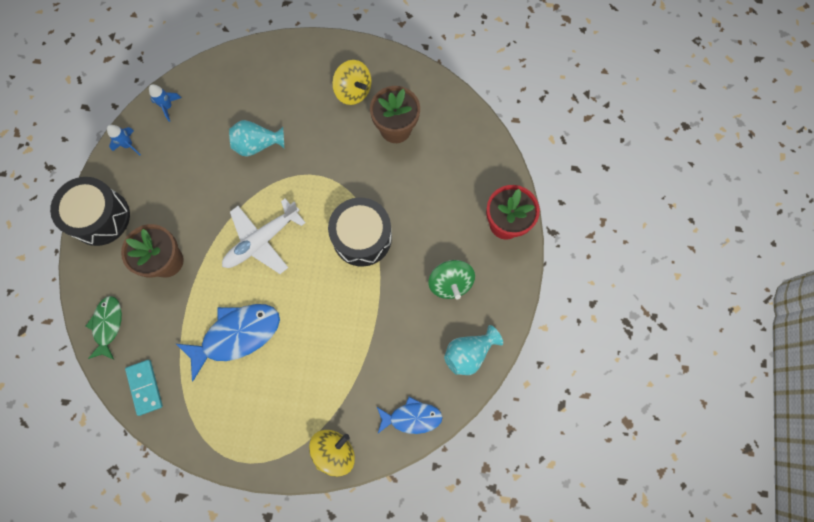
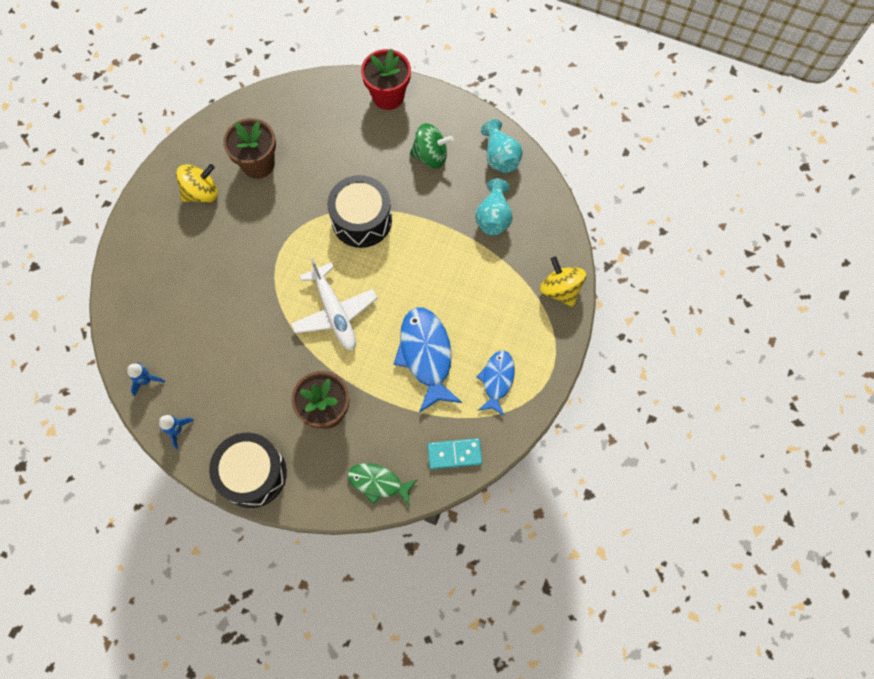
camera: 75 degrees left, 5 degrees down
(258, 145) = (227, 296): turquoise vase -> turquoise vase (493, 217)
(412, 417) = (546, 217): blue fish -> blue fish (497, 380)

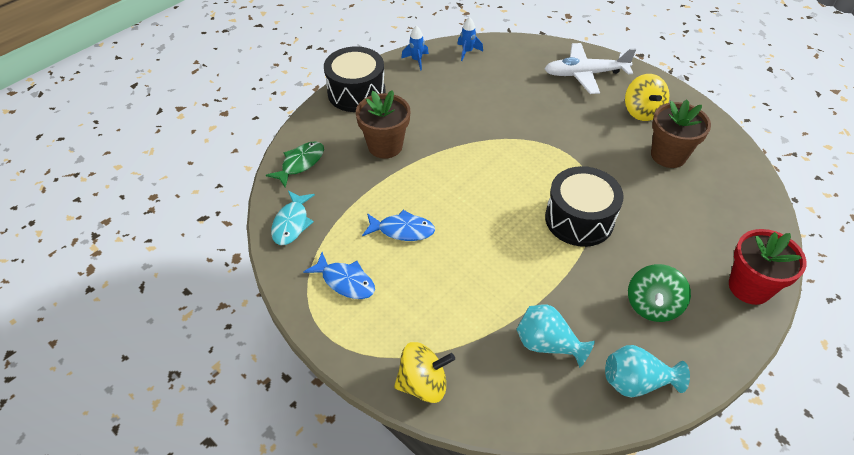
camera: 110 degrees right, 20 degrees down
(334, 312) = (480, 173): white plane -> white plane (585, 74)
(426, 355) = (402, 230): blue fish -> blue fish, size x0.61
(454, 454) = (292, 223): turquoise domino -> turquoise fish

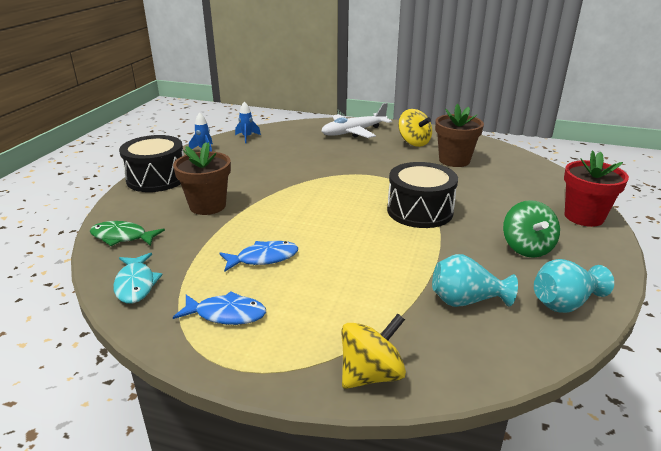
camera: 25 degrees left, 20 degrees down
(300, 163) = (122, 237): green fish -> green fish turned 90 degrees counterclockwise

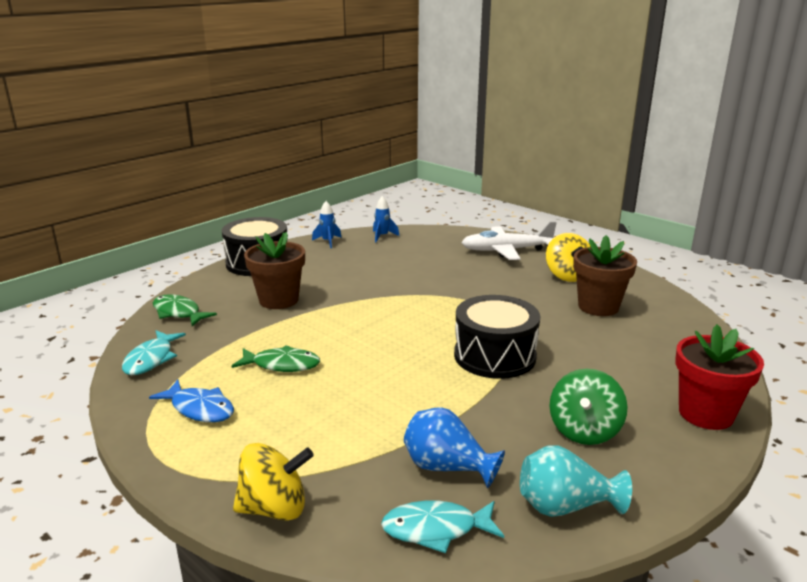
camera: 25 degrees right, 5 degrees down
(263, 258) = (282, 365): blue fish -> green fish
(466, 301) = (447, 468): turquoise vase -> blue vase
(501, 347) = (436, 529): none -> turquoise fish

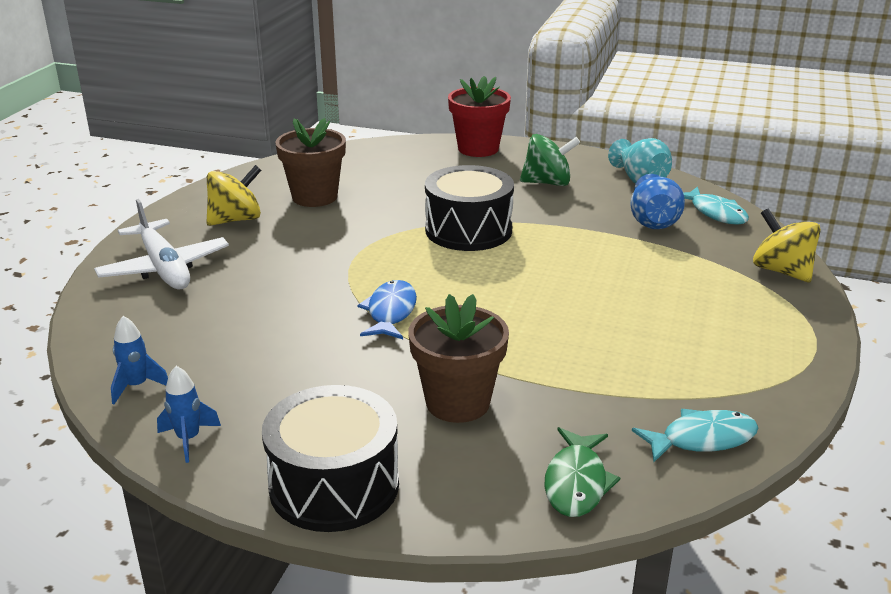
camera: 115 degrees left, 5 degrees up
(199, 409) = (733, 356): blue fish -> blue fish (390, 312)
(282, 365) = (607, 338): green fish -> none

